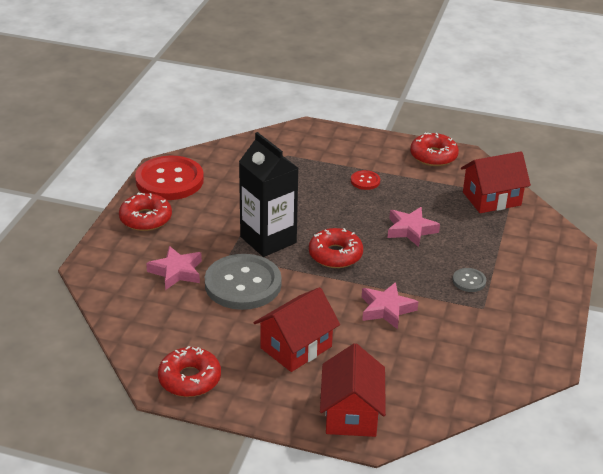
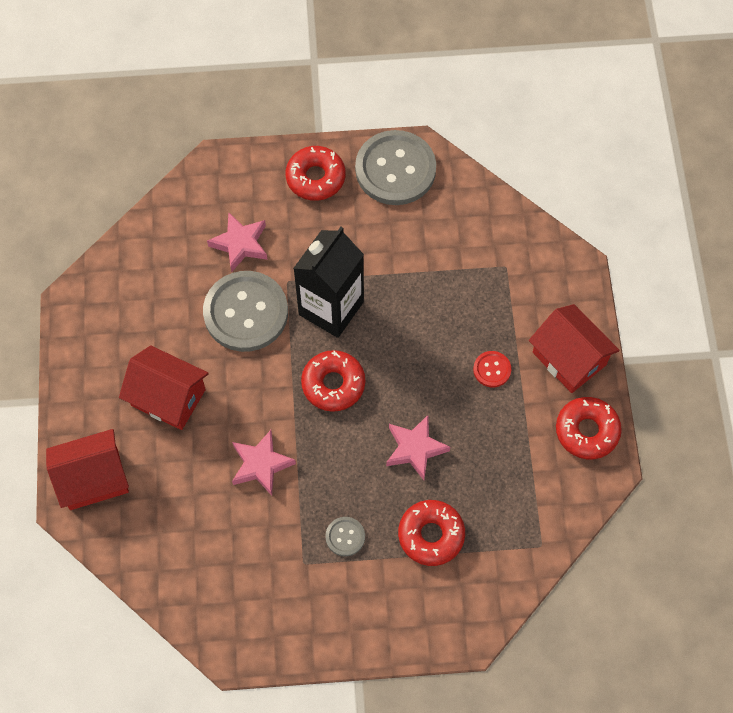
camera: 70 degrees right, 30 degrees up
(169, 180) = (395, 169): red button -> grey button
(189, 379) = (90, 321): red donut -> red donut (431, 535)
(491, 198) = (523, 524): red house -> red house (569, 358)

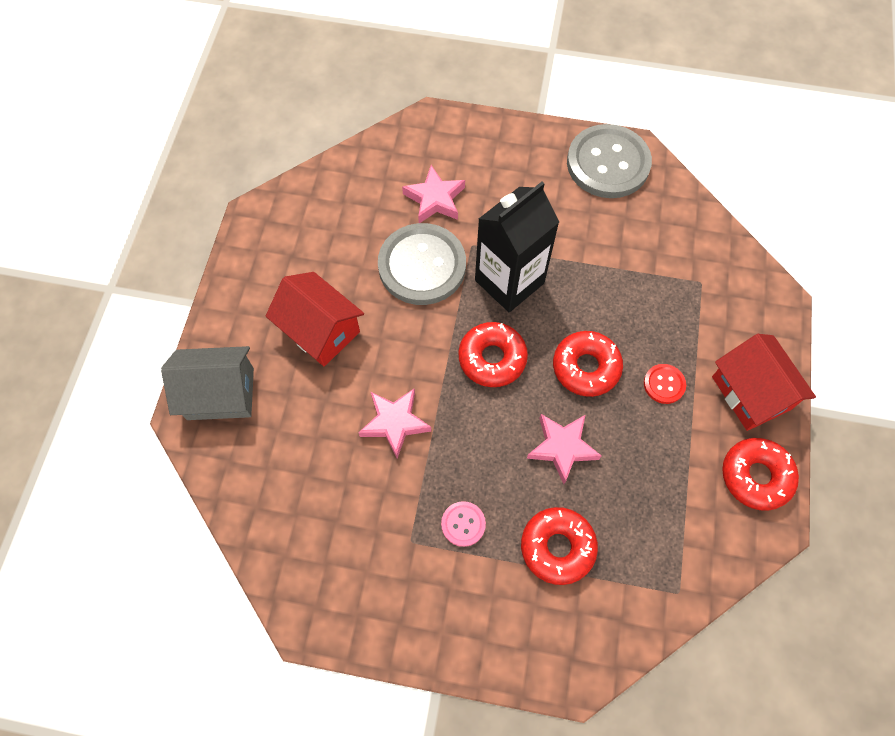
camera: 15 degrees right, 0 degrees up
(93, 478) = (220, 394): red house -> grey house
(315, 178) = (526, 154): red donut -> red donut (586, 367)
(345, 537) = (463, 524): grey button -> pink button

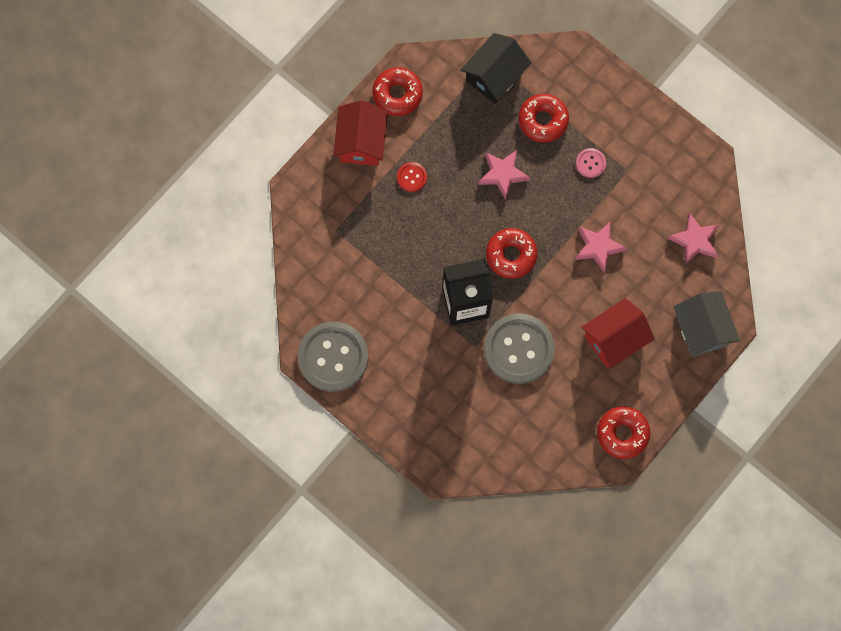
camera: 150 degrees left, 10 degrees up
(220, 394) = (701, 329): grey house -> grey house turned 45 degrees clockwise
(320, 330) = (614, 338): red house -> red house turned 75 degrees clockwise
(435, 199) = (479, 398): pink star -> pink star (694, 240)
(586, 367) = (454, 215): red donut -> red donut (622, 433)
(657, 573) = (494, 76): none -> black house

